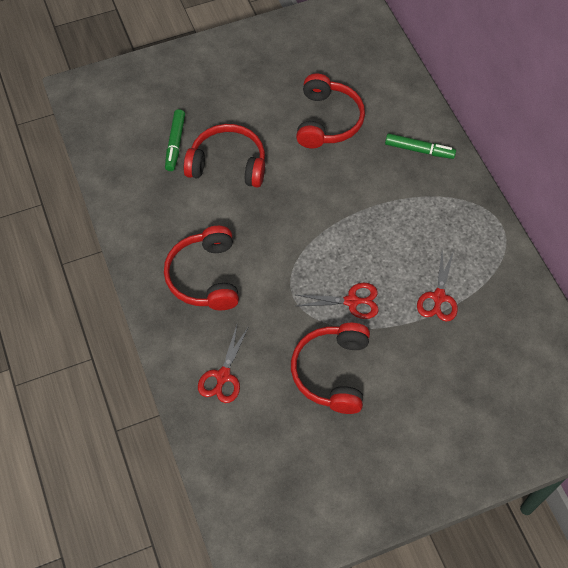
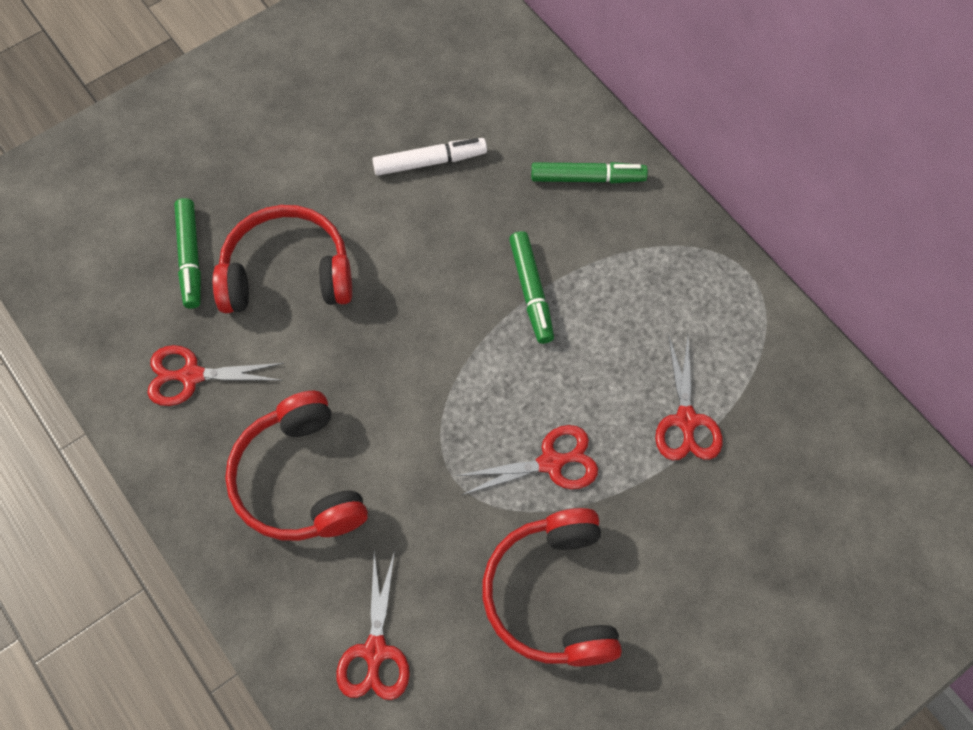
camera: 15 degrees left, 5 degrees up
(159, 207) = (191, 376): none -> red scissors
(327, 121) = (430, 161): red headphones -> white marker
(367, 205) = (531, 291): none -> green marker

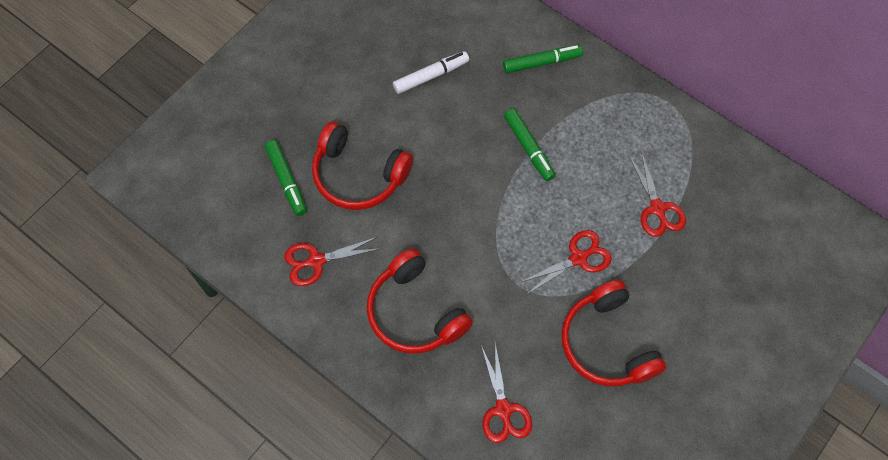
camera: 15 degrees left, 0 degrees up
(287, 273) = (358, 175): red headphones -> red headphones turned 135 degrees counterclockwise

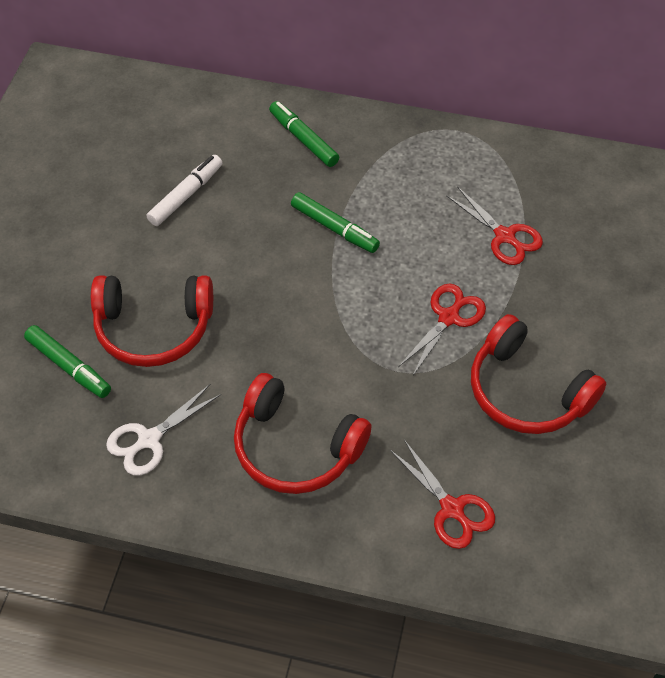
camera: 25 degrees left, 10 degrees down
(316, 261) = (149, 440): red scissors -> white scissors
(542, 62) = (303, 139): green marker -> green marker turned 90 degrees counterclockwise

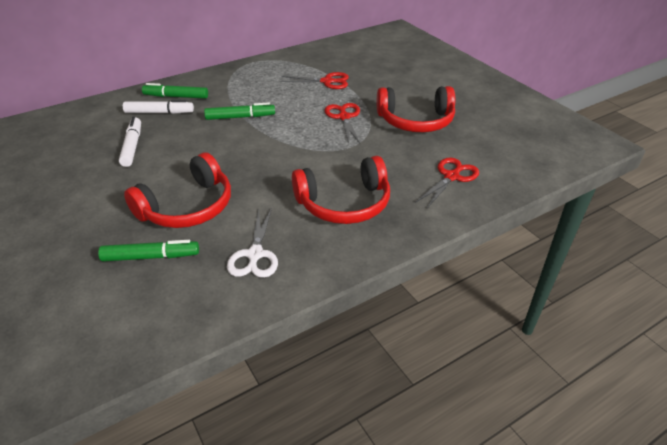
camera: 45 degrees left, 15 degrees down
(261, 156) = (159, 112): none -> white marker
(452, 509) = (451, 176): red scissors -> red scissors turned 60 degrees counterclockwise

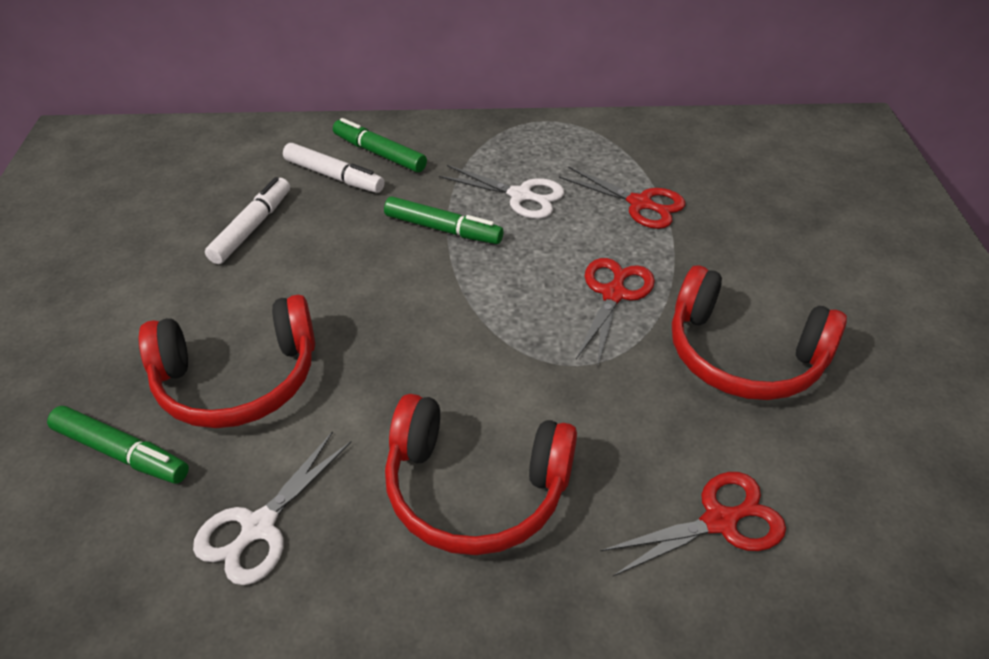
camera: 30 degrees right, 5 degrees up
(267, 94) = (521, 195): none -> white scissors

